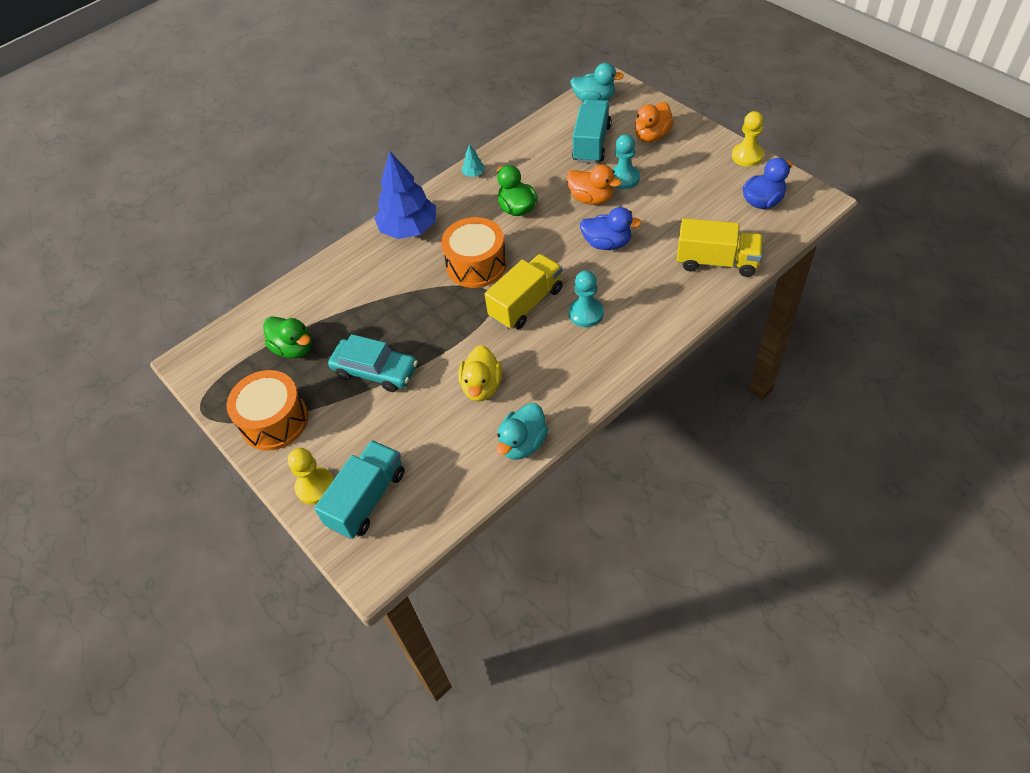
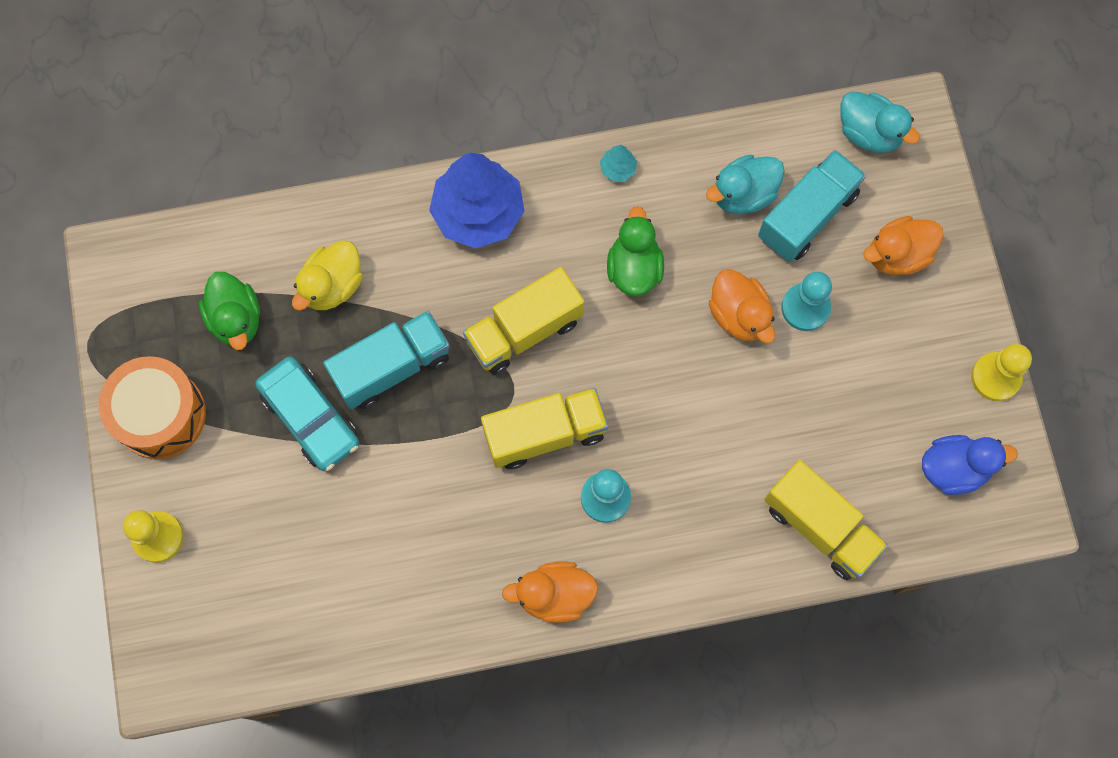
camera: 25 degrees right, 20 degrees up
(367, 499) = (203, 591): turquoise truck -> turquoise truck (392, 367)
(476, 265) = (524, 331): orange drum -> yellow truck
(482, 386) = (416, 523): yellow duck -> yellow duck (332, 286)
(523, 443) = (412, 633): turquoise duck -> turquoise duck (743, 194)
(595, 375) = (554, 595): none -> orange duck
(607, 243) = (706, 404): blue duck -> none

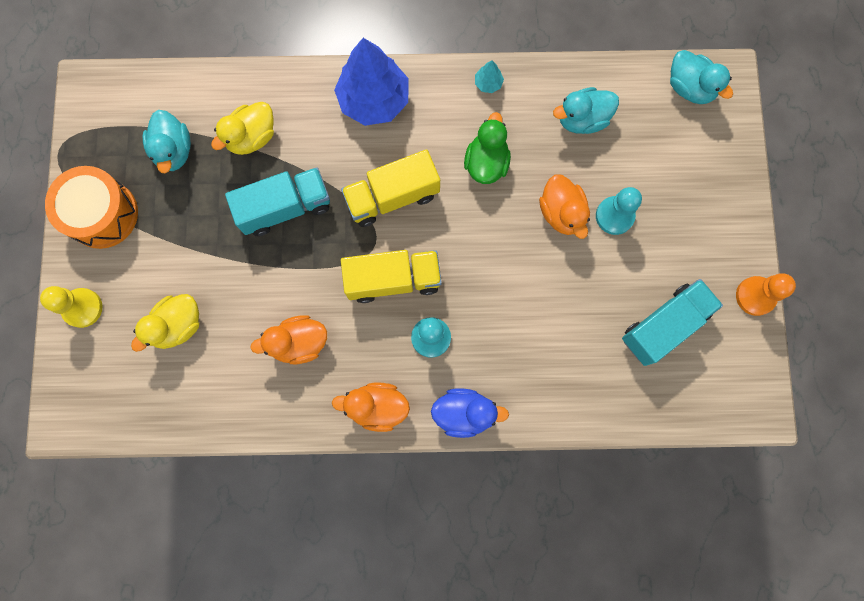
camera: 10 degrees right, 5 degrees up
(236, 319) = (174, 151): green duck -> turquoise duck
(284, 538) = (178, 325): none -> yellow duck
(310, 417) = (215, 236): turquoise car -> none
(807, 216) = (629, 144): turquoise truck -> turquoise truck (664, 325)
(820, 526) = (594, 390): yellow truck -> none
(897, 255) = (694, 187): orange duck -> orange duck (299, 343)
(954, 469) = (709, 363): blue duck -> blue duck (464, 413)
(995, 377) = (755, 296): yellow pawn -> orange pawn

